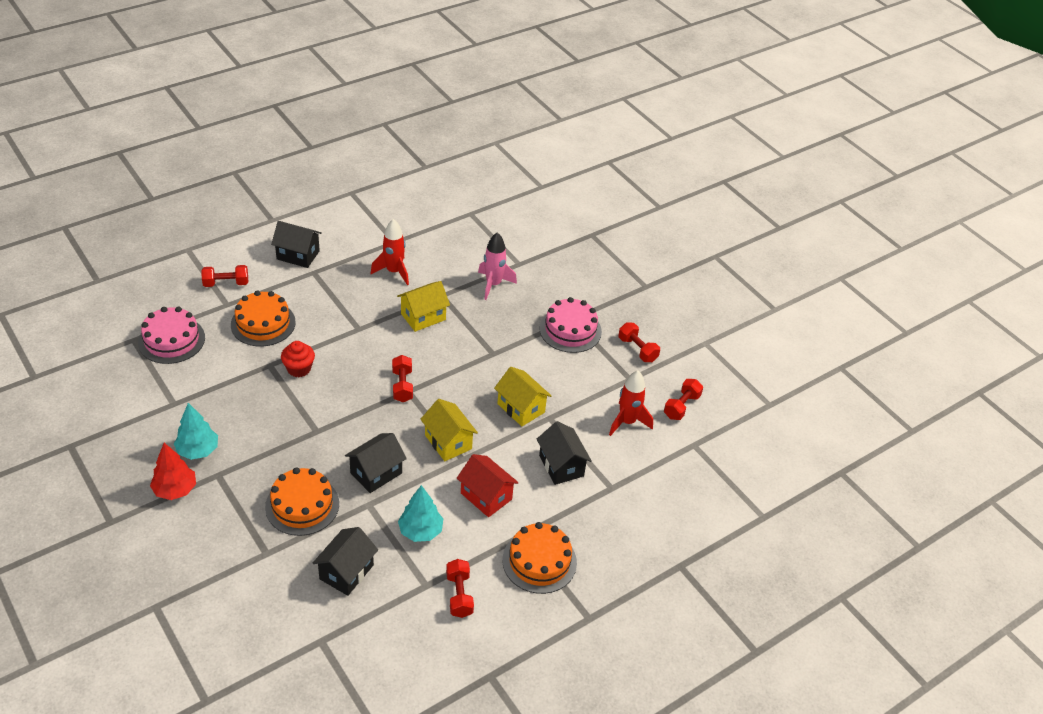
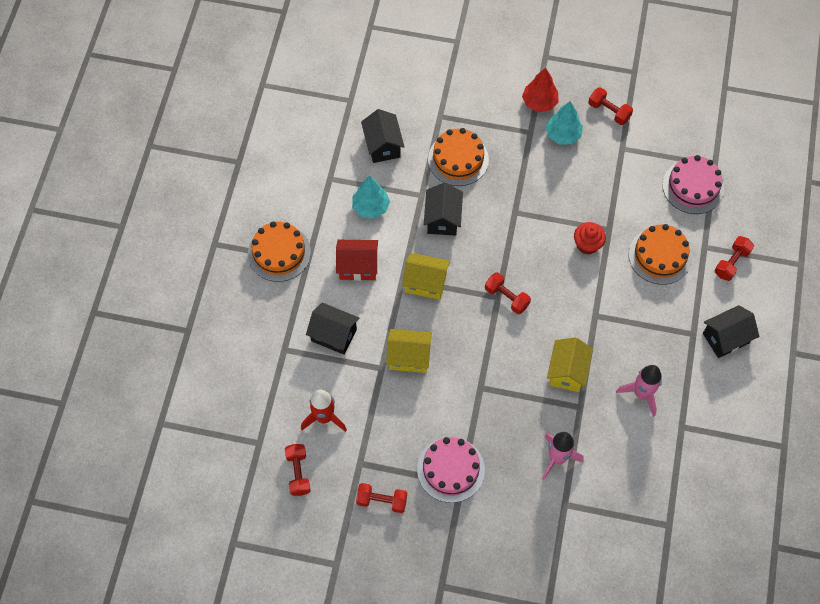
camera: 140 degrees right, 20 degrees up
(394, 272) = (641, 394): red rocket -> pink rocket
(459, 595) = (304, 190): red dumbbell -> red dumbbell (609, 111)

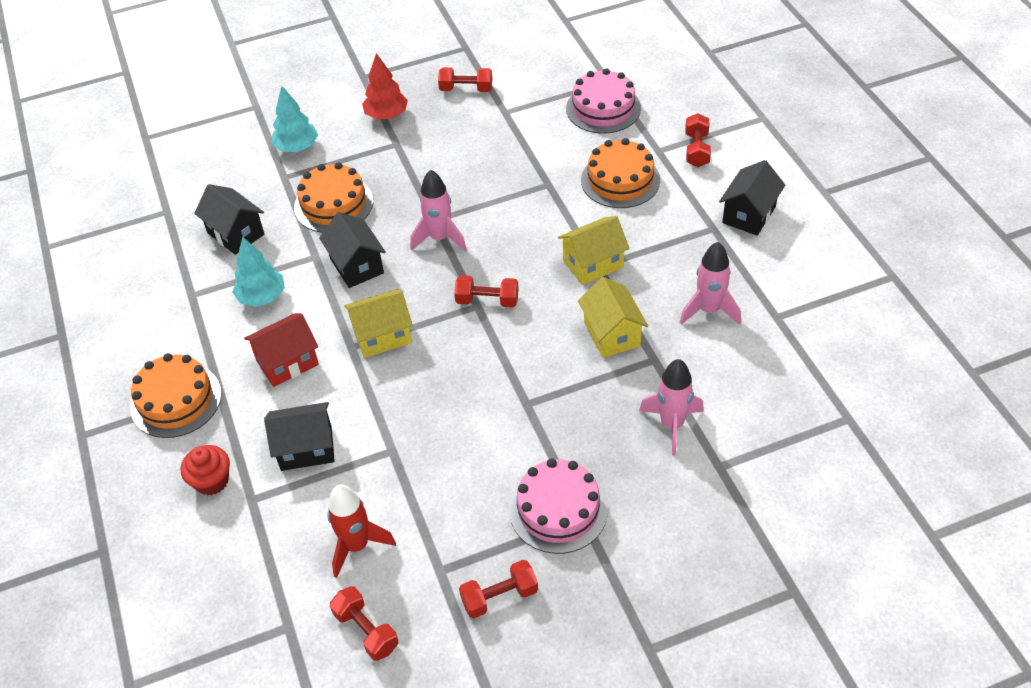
camera: 30 degrees left, 15 degrees down
(409, 357) = (417, 420): yellow house -> yellow house (593, 264)
(508, 229) = (440, 238): none -> pink rocket
(563, 134) = (433, 130): turquoise tree -> turquoise tree (297, 147)
(587, 244) = (537, 208): red cupcake -> red cupcake (212, 481)

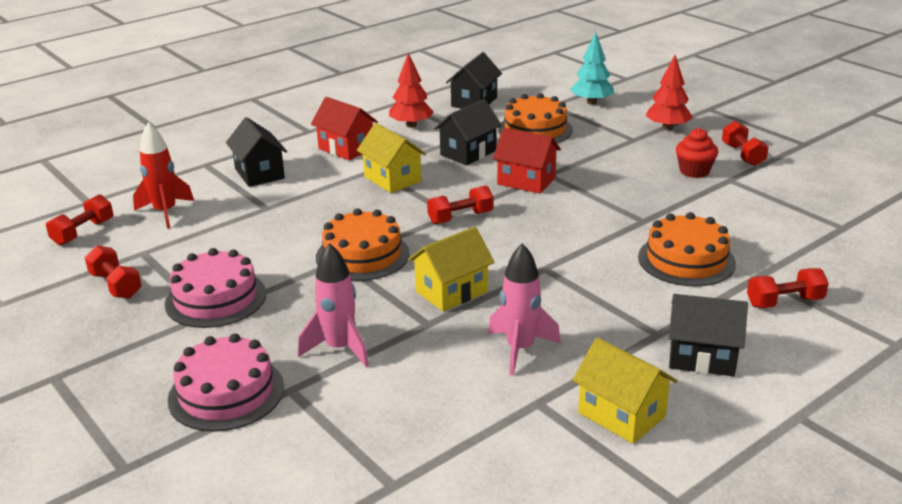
camera: 70 degrees right, 20 degrees down
(176, 400) = (293, 119): orange cake -> orange cake (362, 255)
(212, 481) = (220, 147): red cupcake -> red cupcake (694, 171)
(262, 297) = (411, 125): turquoise tree -> red tree
(440, 238) = (526, 181): pink rocket -> red house
(487, 300) = (460, 217): red dumbbell -> red dumbbell turned 75 degrees clockwise
(593, 264) = (545, 264): yellow house -> yellow house (621, 415)
(603, 108) = (793, 231): pink cake -> pink cake (226, 393)

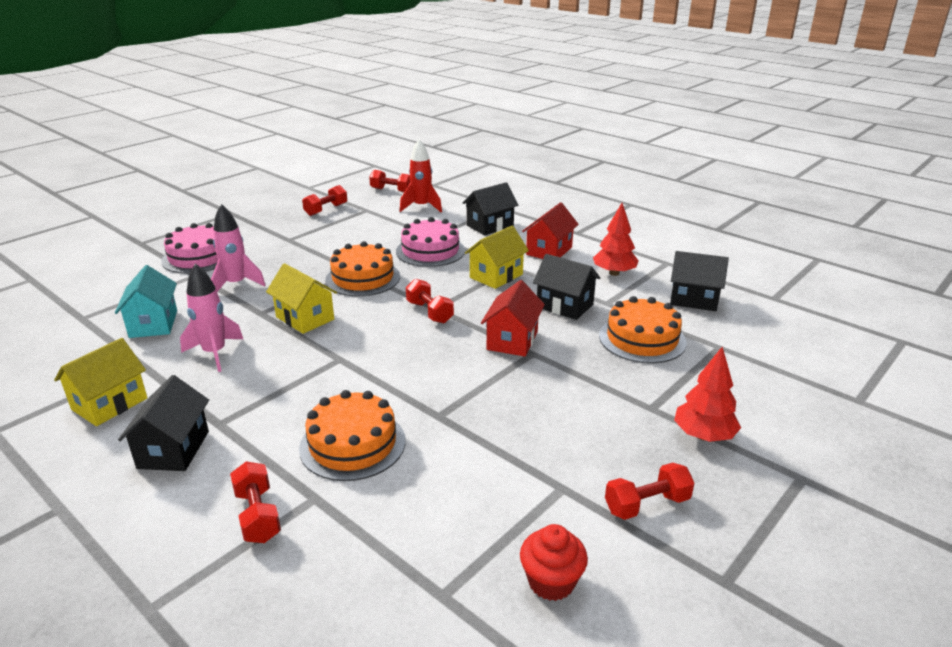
camera: 80 degrees right, 0 degrees up
(216, 298) = (306, 238): pink cake -> pink cake (430, 251)
(433, 408) = (153, 324): none -> turquoise house
(591, 102) = (749, 374): turquoise tree -> none
(694, 171) = (576, 456): red cupcake -> red cupcake (551, 582)

